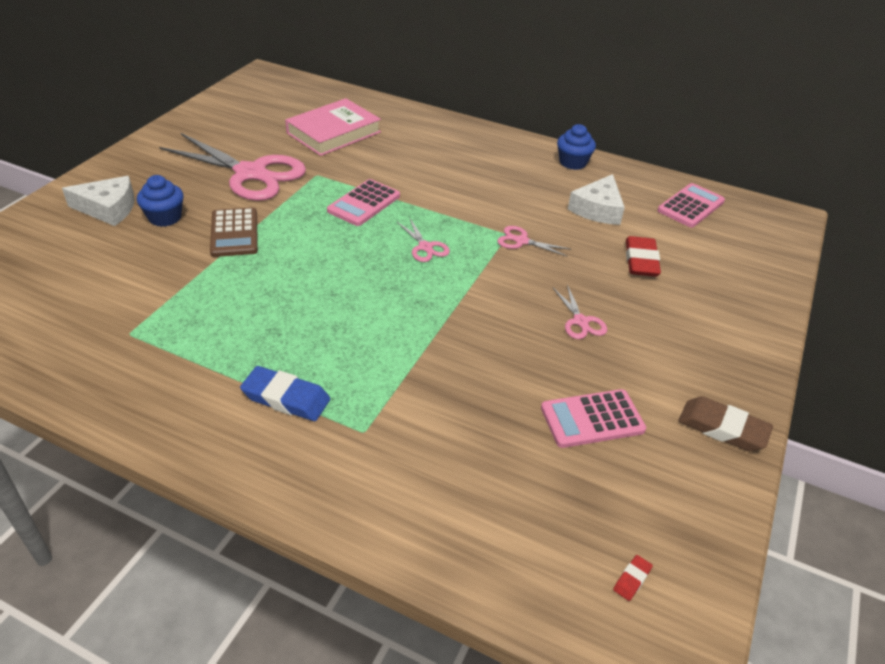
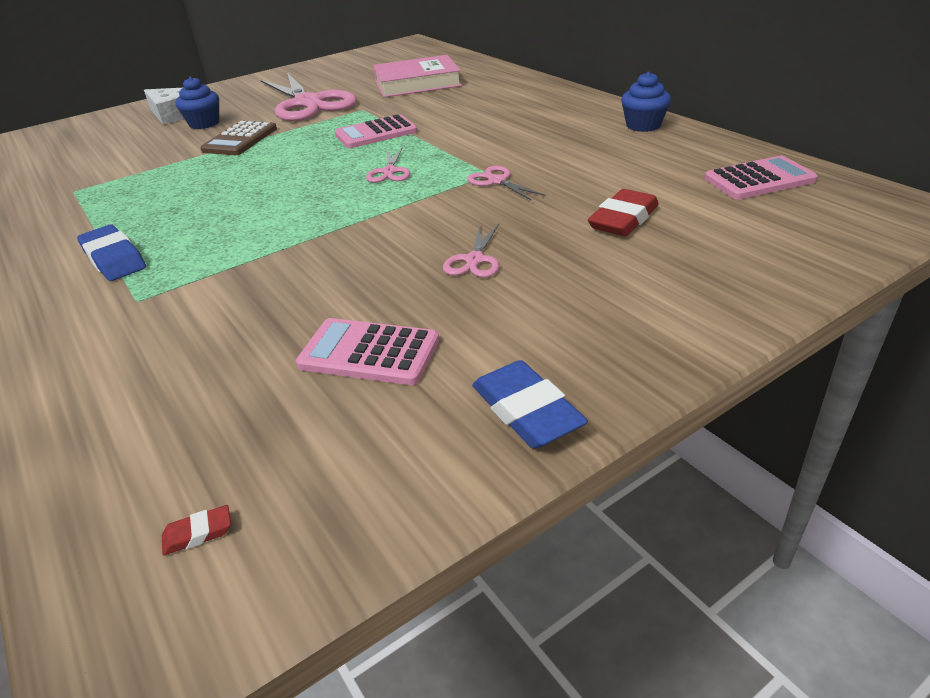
camera: 35 degrees right, 5 degrees down
(598, 209) = (624, 167): white cheese -> none
(722, 428) = (527, 411): brown eraser -> blue eraser

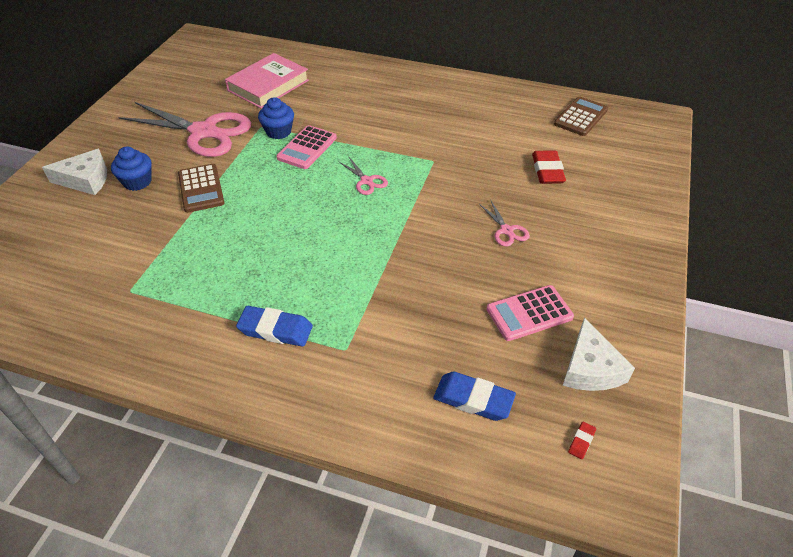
camera: 40 degrees left, 10 degrees up
(349, 452) = (590, 368): none -> white cheese
(497, 181) = (446, 165): pink scissors -> none
(527, 411) = (634, 307): blue eraser -> blue eraser (473, 399)
(643, 125) = (477, 89): blue cupcake -> blue cupcake (278, 132)
(759, 179) = (581, 117): pink calculator -> brown calculator

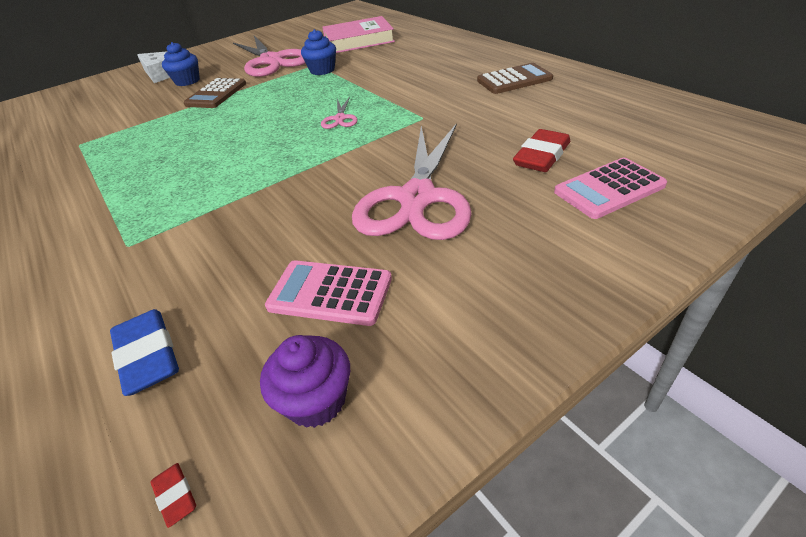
camera: 40 degrees right, 5 degrees down
(275, 330) = (109, 206): blue eraser -> none
(307, 148) = (327, 85): pink calculator -> pink calculator (609, 189)
(506, 230) = (417, 198): pink scissors -> pink scissors, size x2.36
(581, 117) = (652, 116): brown calculator -> brown calculator (514, 80)
(581, 441) = (175, 496): red eraser -> red eraser turned 75 degrees clockwise
(590, 368) = (316, 400): white cheese -> purple cupcake

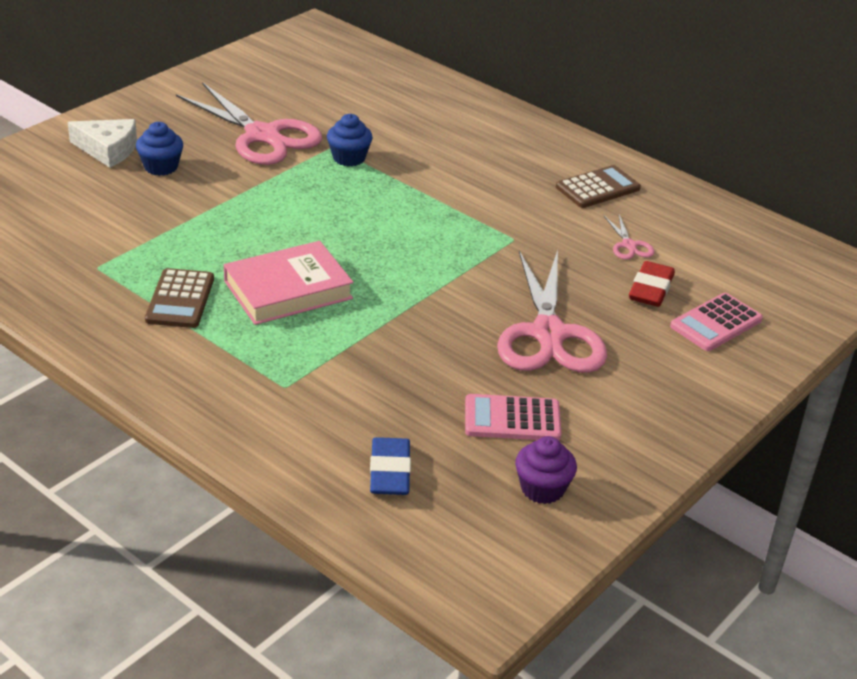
camera: 20 degrees left, 5 degrees down
(148, 356) = (390, 472): blue eraser -> blue eraser turned 45 degrees clockwise
(175, 496) = (479, 544): red eraser -> none
(216, 94) = (225, 192): brown calculator -> brown calculator (180, 299)
(340, 119) = (418, 237): pink scissors -> pink scissors (629, 245)
(358, 40) = (369, 104): pink book -> pink book (288, 290)

